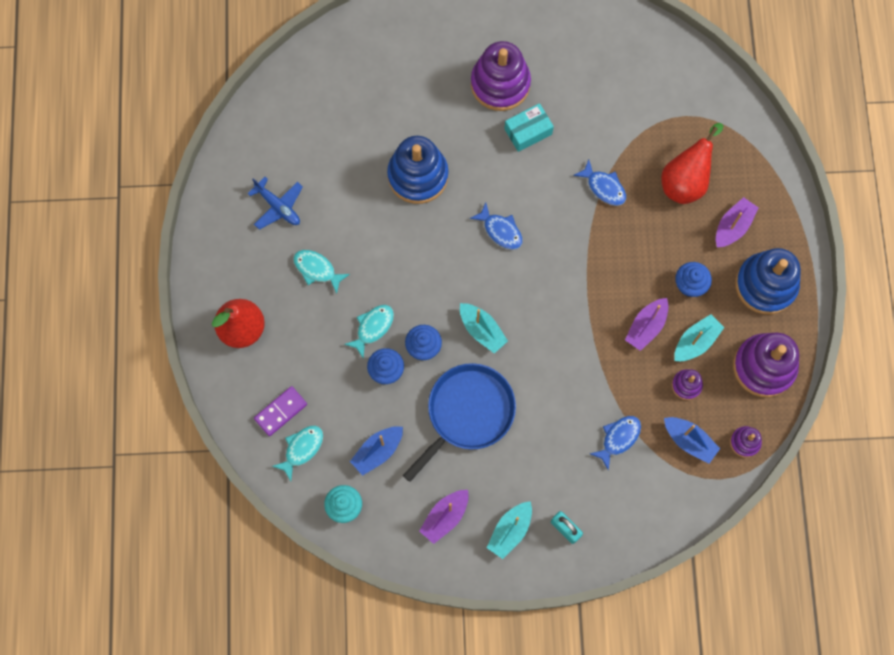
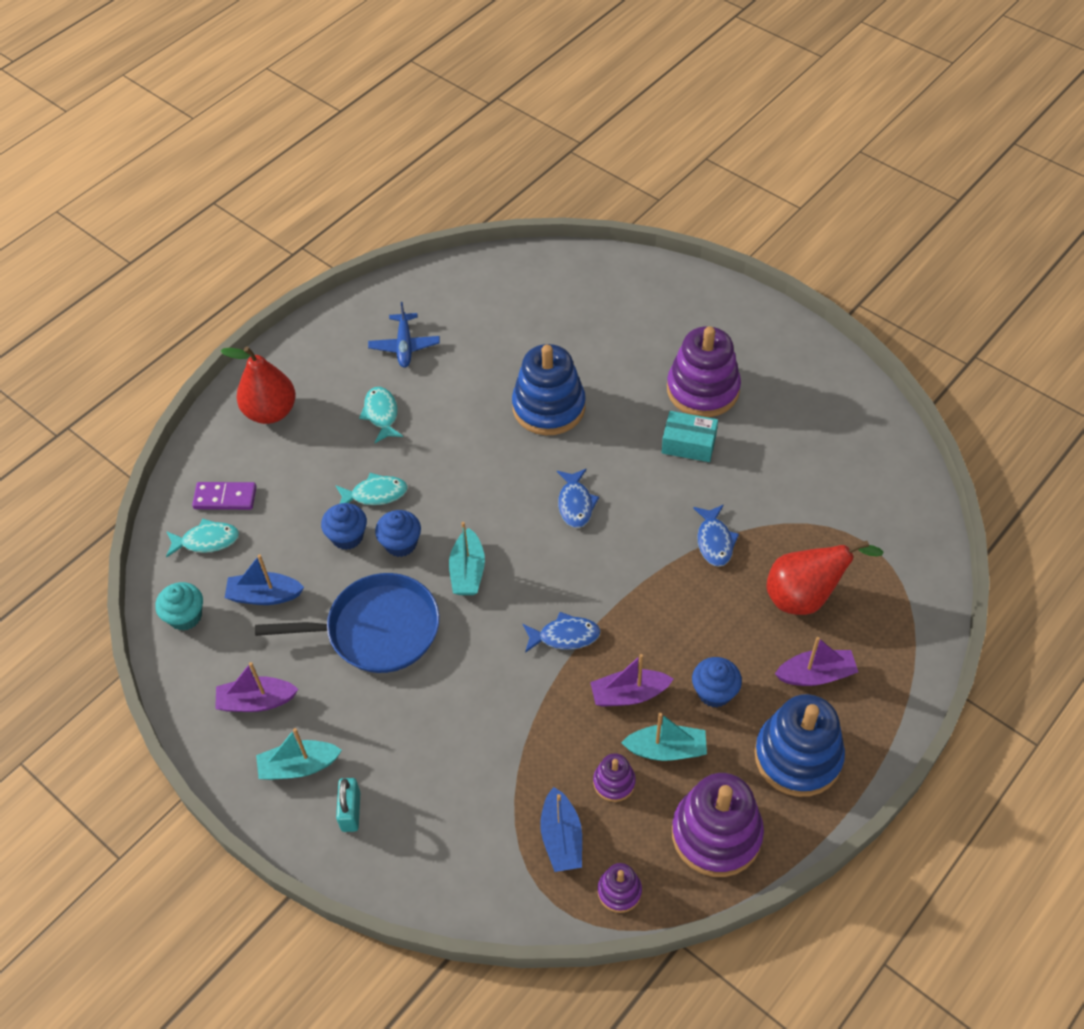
camera: 45 degrees right, 20 degrees down
(618, 438) = (492, 773): blue fish -> blue fish (565, 636)

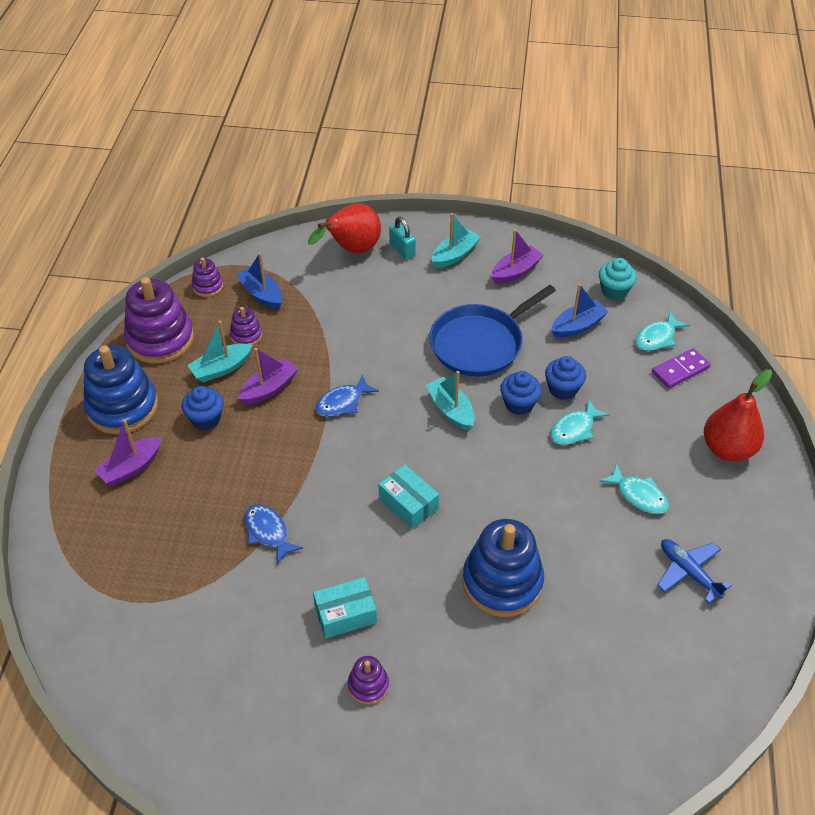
camera: 145 degrees right, 5 degrees down
(575, 504) = (408, 504): blue fish -> turquoise box
(703, 390) = (368, 685): purple stacking toy -> purple stacking toy, size x0.48
(805, 596) = (165, 524): red pear -> red pear (352, 250)

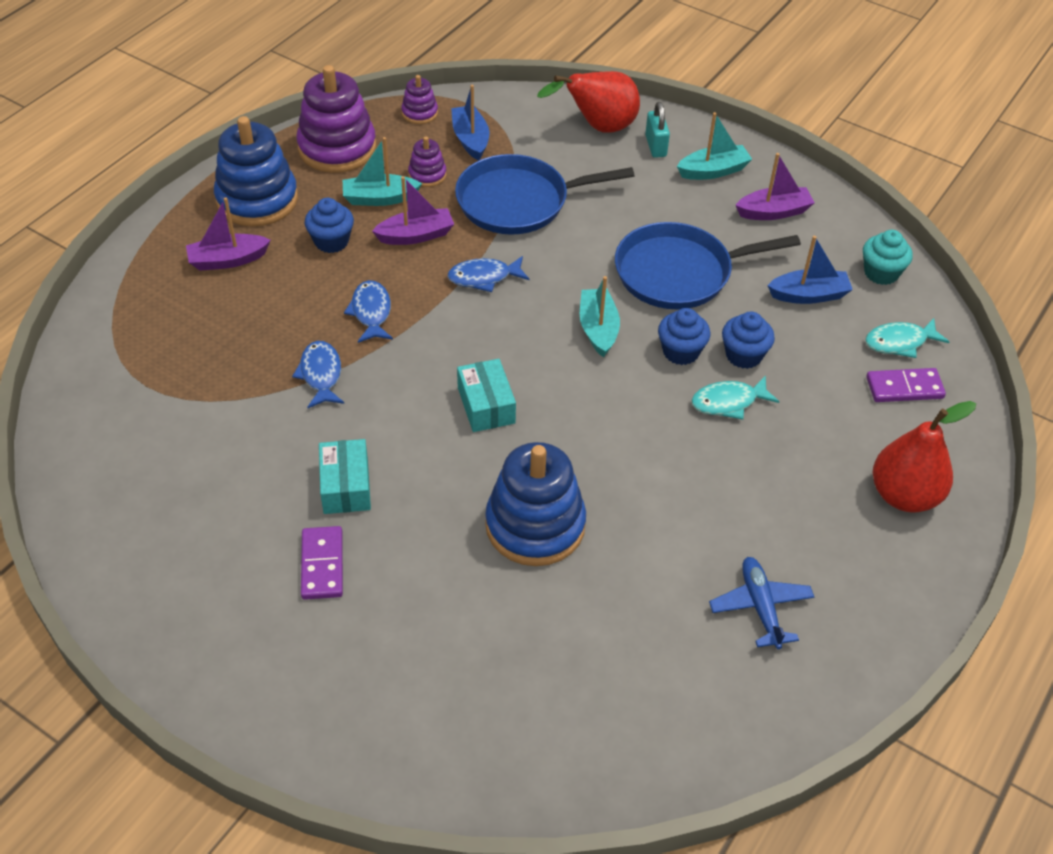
camera: 25 degrees right, 0 degrees up
(274, 465) = (371, 312): none -> blue fish
(330, 331) = (518, 201): none -> blue pan
(345, 614) = (346, 486): turquoise box -> turquoise box turned 75 degrees clockwise
(368, 685) = (322, 565): purple stacking toy -> purple domino
(638, 495) = (757, 501): turquoise fish -> none

